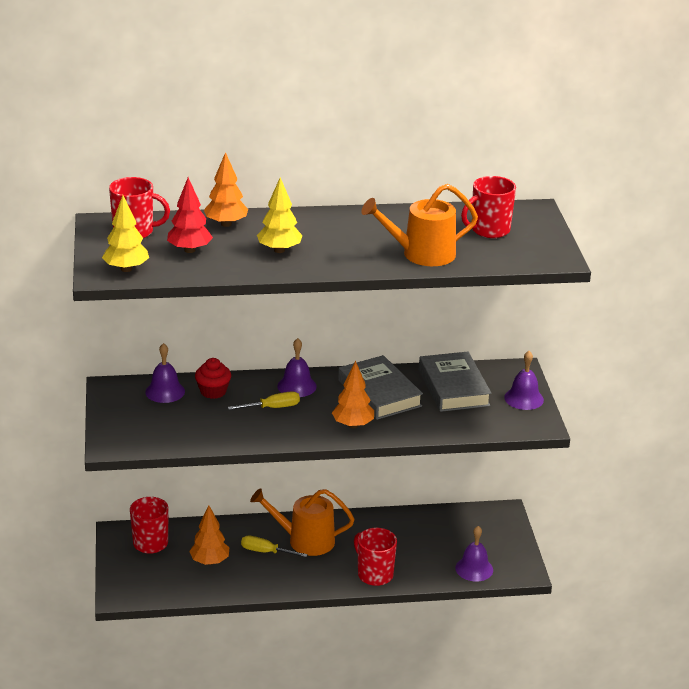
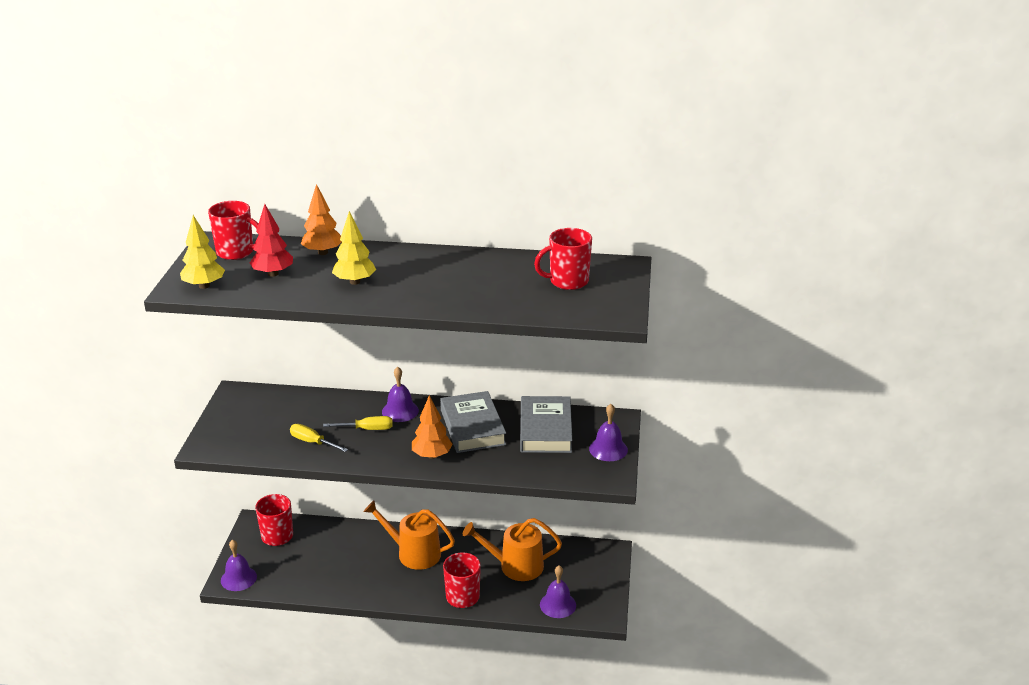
camera: 15 degrees right, 0 degrees up
(165, 391) = (280, 402): purple bell -> purple bell (238, 578)
(209, 562) = (320, 561): orange tree -> none
(213, 391) = (322, 407): red cupcake -> none
(265, 552) = (373, 559): yellow screwdriver -> yellow screwdriver (312, 442)
(422, 254) = (487, 299): orange watering can -> orange watering can (516, 566)

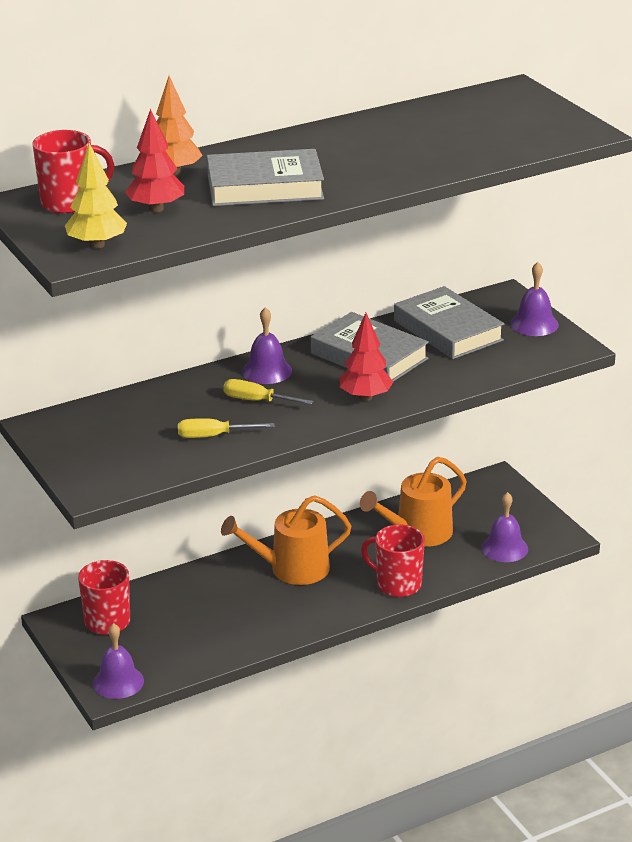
camera: 35 degrees left, 0 degrees up
(355, 282) = (265, 187): yellow tree -> grey book
(367, 429) = (257, 401): yellow screwdriver -> yellow screwdriver turned 120 degrees counterclockwise
(431, 455) = (365, 397): orange tree -> red tree
(567, 281) = (484, 119): red mug -> none

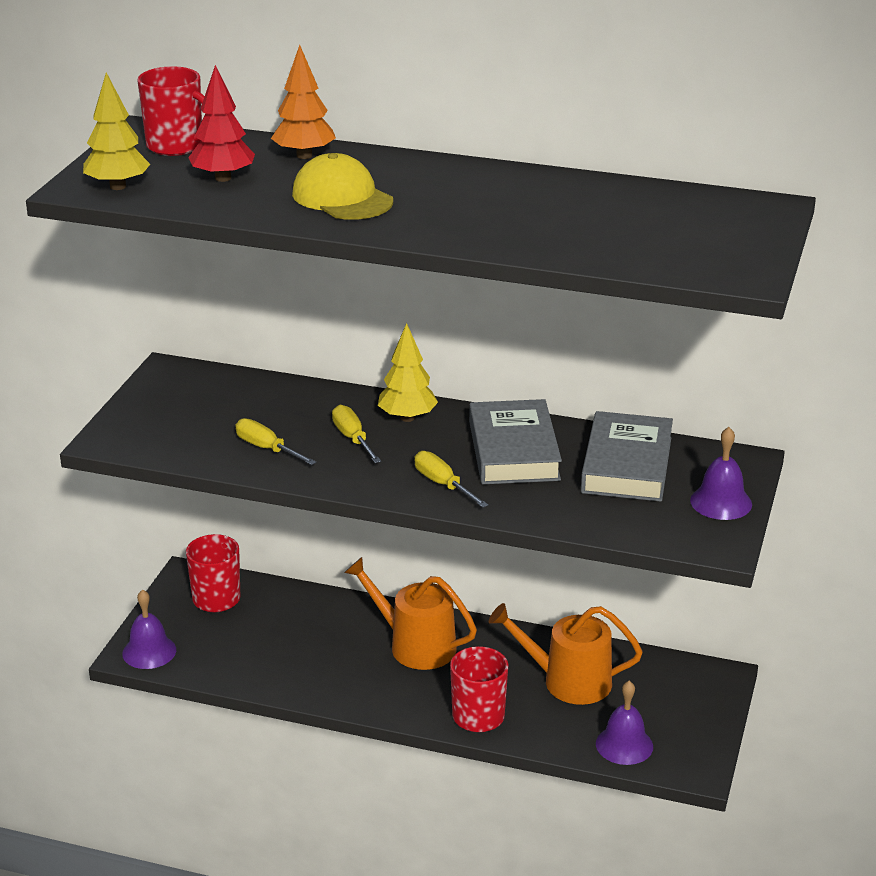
camera: 45 degrees right, 0 degrees up
(265, 187) = (342, 197): grey book -> yellow cap
(267, 371) = (407, 418): purple bell -> yellow tree
(365, 397) = (442, 484): red tree -> yellow screwdriver

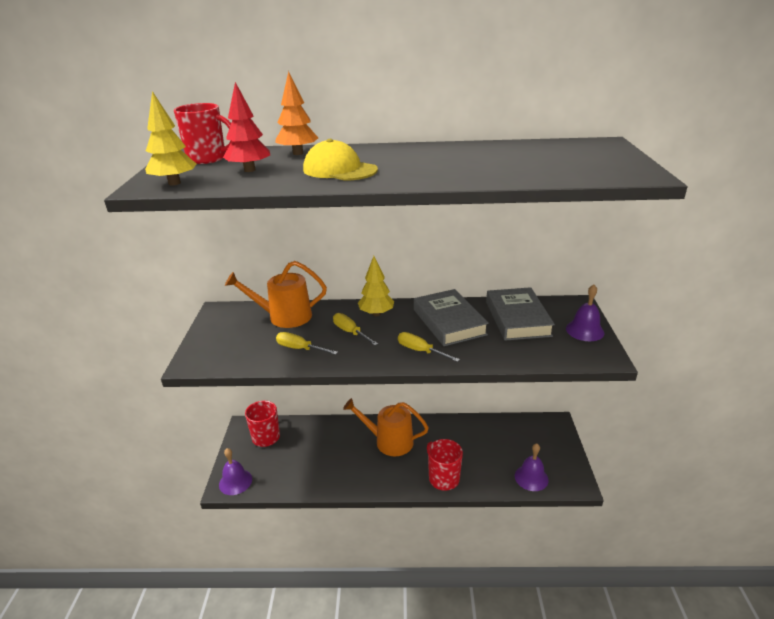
camera: 15 degrees left, 0 degrees up
(568, 681) = (481, 444): orange watering can -> orange watering can (284, 316)

